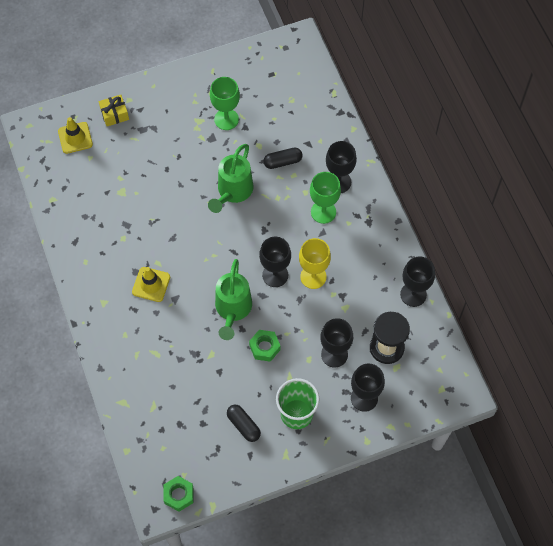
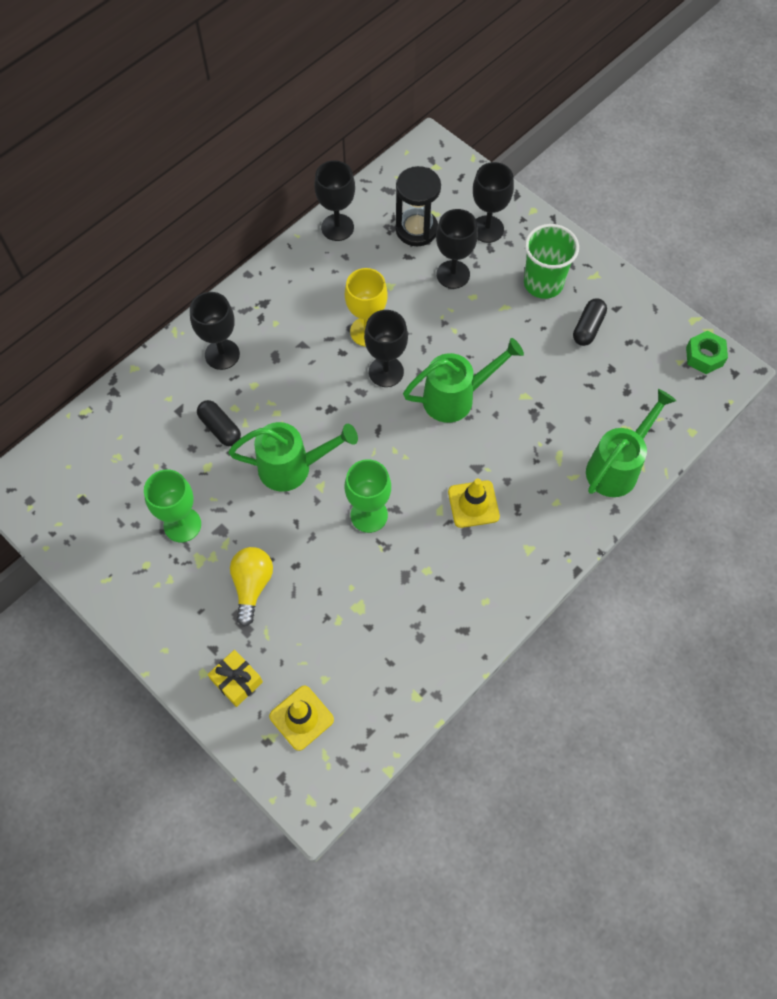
camera: 115 degrees left, 0 degrees up
(128, 385) = (616, 467): none -> green watering can
(167, 142) = (252, 585): none -> yellow light bulb
(264, 347) = (484, 345): green nut -> none
(323, 212) = (273, 354): green goblet -> green goblet (369, 515)

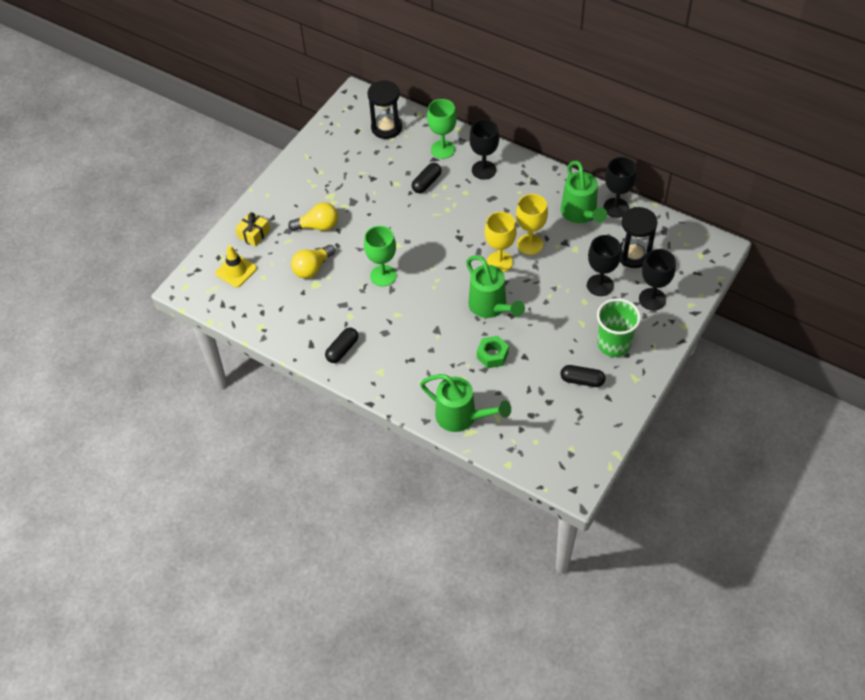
camera: 80 degrees right, 10 degrees down
(94, 459) = (386, 128): none -> black hourglass
(182, 525) = (352, 182): green goblet -> green goblet (443, 149)
(292, 467) = (408, 227): green watering can -> green watering can (580, 214)
(329, 606) = (312, 268): none -> yellow light bulb
(386, 372) = (499, 262): black goblet -> yellow goblet
(473, 504) = (407, 333): yellow traffic cone -> none
(482, 590) = (342, 350): none -> black capsule
(704, 356) = (582, 465): green nut -> green nut (492, 355)

